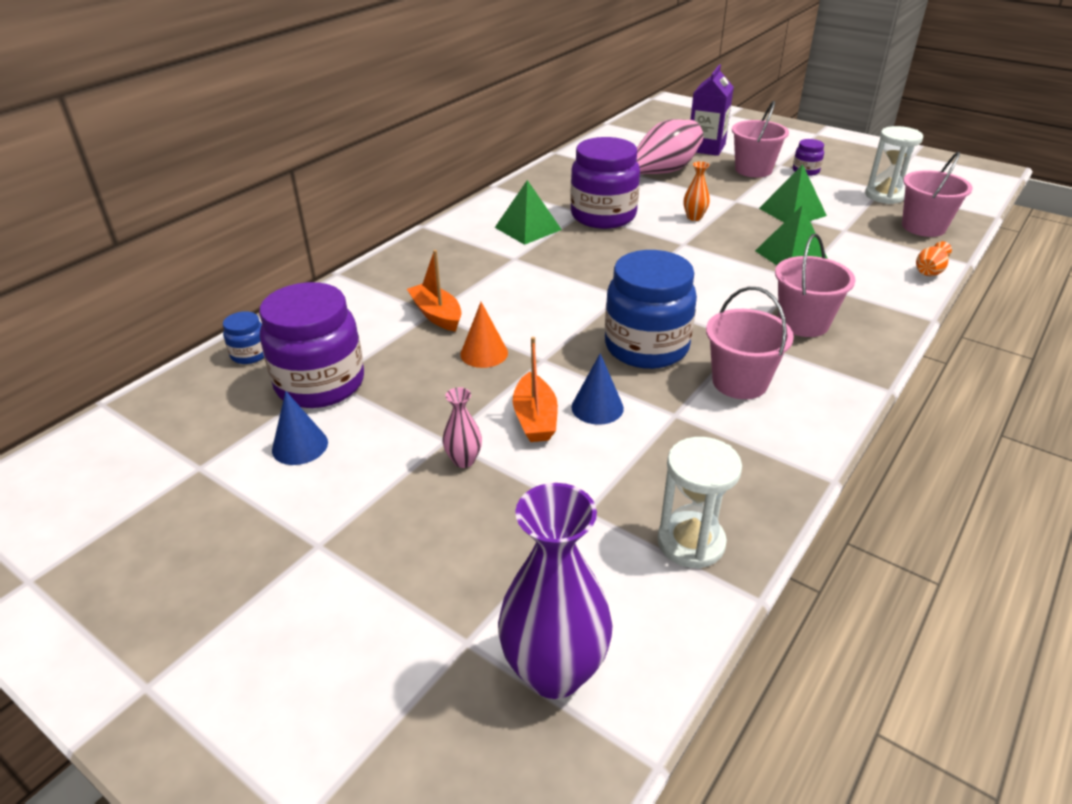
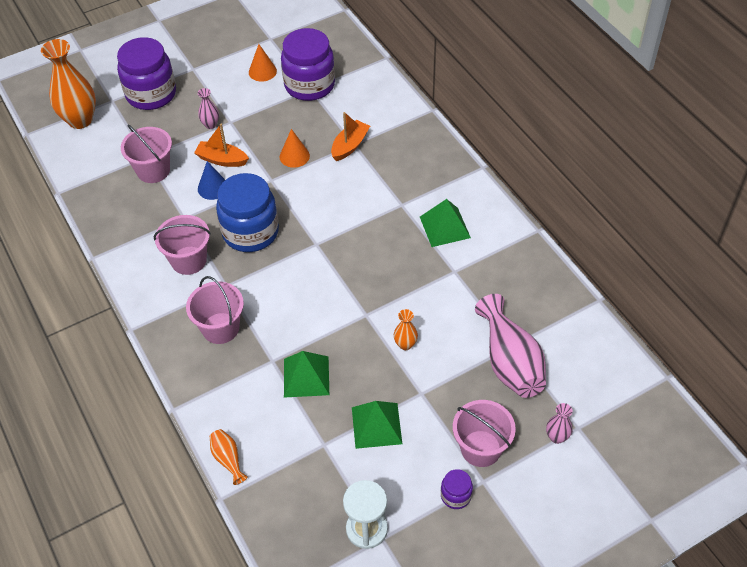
camera: 115 degrees right, 15 degrees up
(250, 354) = (356, 62): blue jar -> none
(300, 446) = (262, 71): blue cone -> orange cone
(437, 315) = (350, 146): orange boat -> orange boat turned 45 degrees counterclockwise
(554, 671) = (80, 120): purple vase -> orange vase
(603, 216) = (441, 283): purple jar -> purple jar (151, 94)
(691, 542) = (102, 184): white hourglass -> none
(706, 148) = (557, 437): purple carton -> pink vase
(923, 227) = (293, 514): pink bucket -> pink bucket (153, 170)

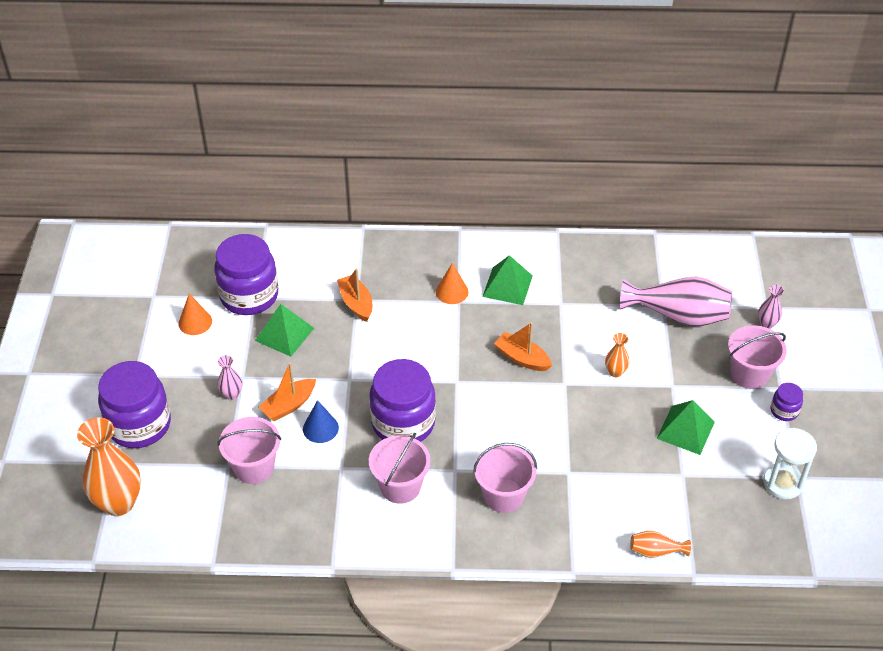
camera: 60 degrees left, 5 degrees down
(250, 232) = (403, 423): blue jar -> purple jar
(294, 156) = (333, 348): orange cone -> orange cone (452, 292)
(306, 376) = (602, 455): green pyramid -> green pyramid (284, 334)
(372, 274) = (522, 358): none -> orange boat

